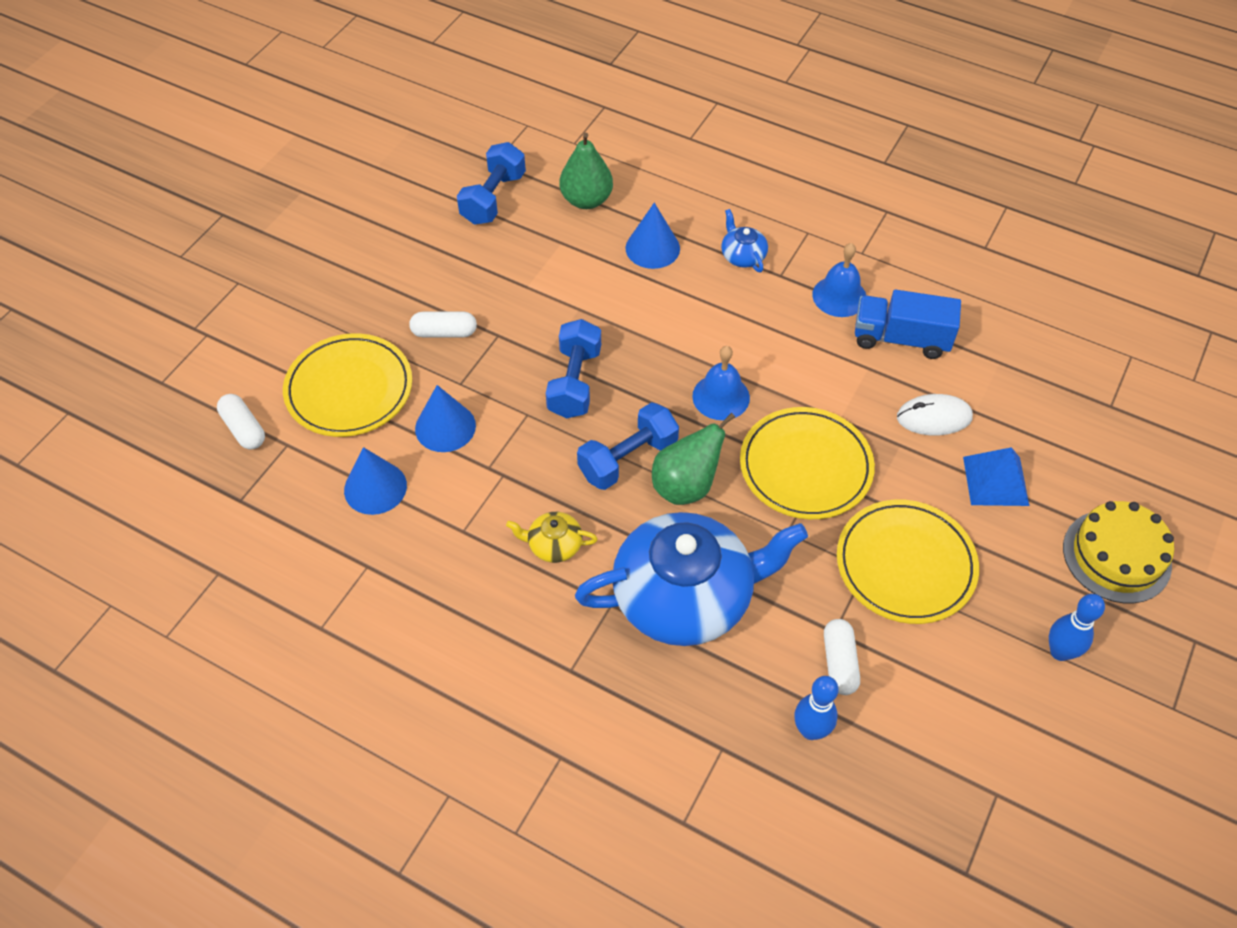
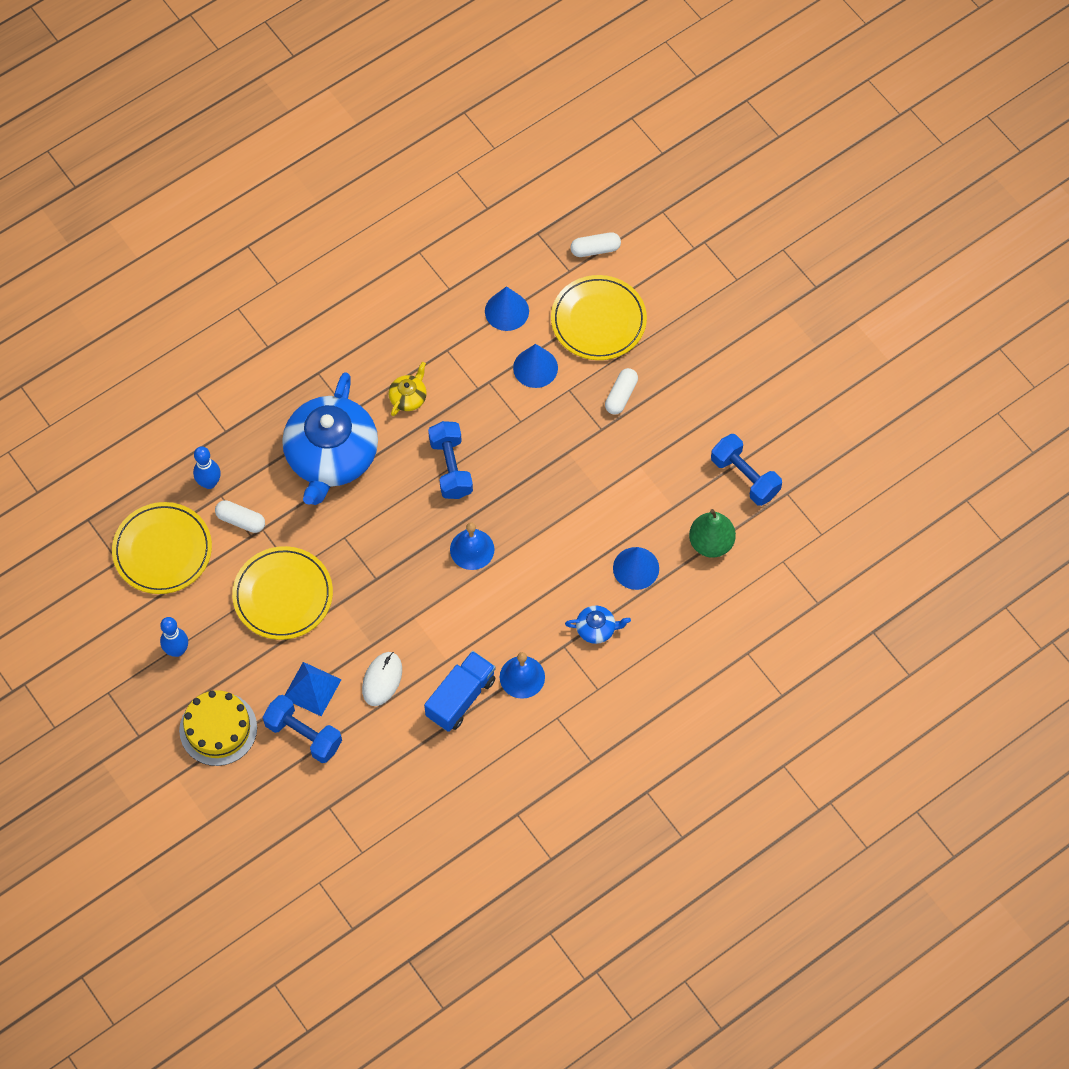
camera: 115 degrees right, 10 degrees up
(574, 382) = (533, 461): blue dumbbell -> blue dumbbell (304, 735)
(686, 486) = (411, 493): green pear -> none
(805, 467) = (387, 574): yellow plate -> yellow plate (162, 550)

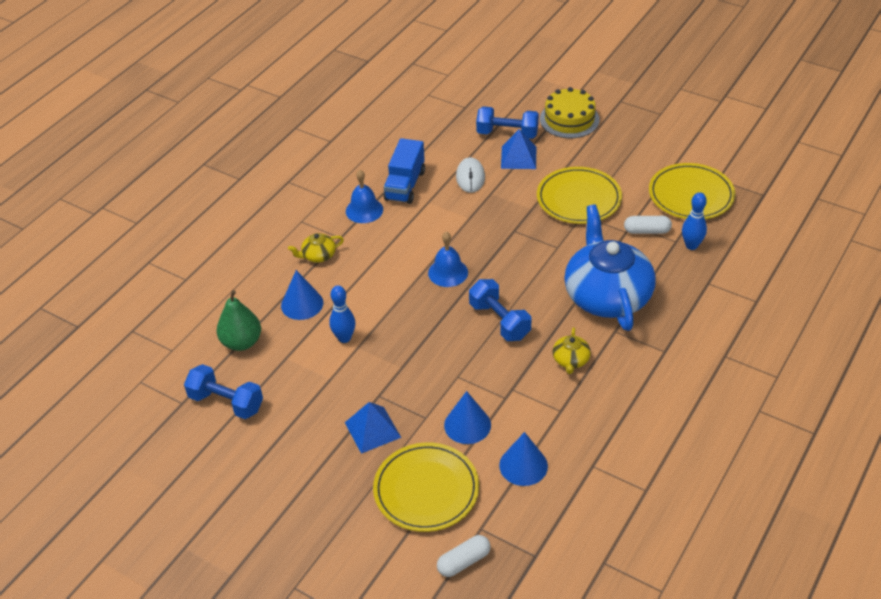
camera: 160 degrees right, 20 degrees down
(177, 650) = (631, 147): blue bowling pin -> blue bowling pin (344, 338)
(596, 628) = (318, 255): blue teapot -> yellow teapot
(621, 395) = (372, 430): white capsule -> blue pyramid

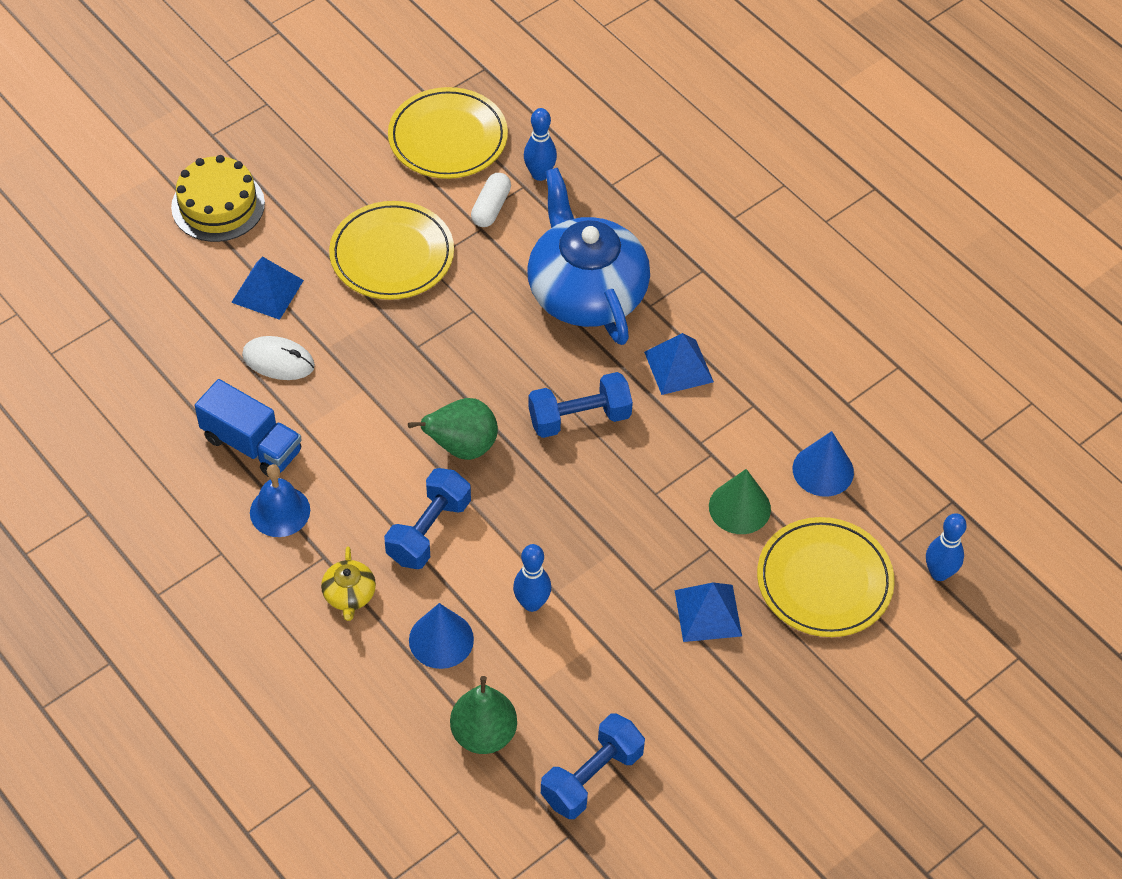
camera: 75 degrees left, 10 degrees up
(448, 272) = (462, 447): blue bell -> green pear
(464, 561) = (939, 573): white capsule -> blue bowling pin
(467, 425) = (739, 507): blue cone -> green cone
(507, 134) = (207, 287): blue dumbbell -> blue dumbbell (429, 531)
(571, 360) = (678, 367): yellow teapot -> blue pyramid
(607, 295) = (585, 291): blue teapot -> blue teapot turned 60 degrees clockwise

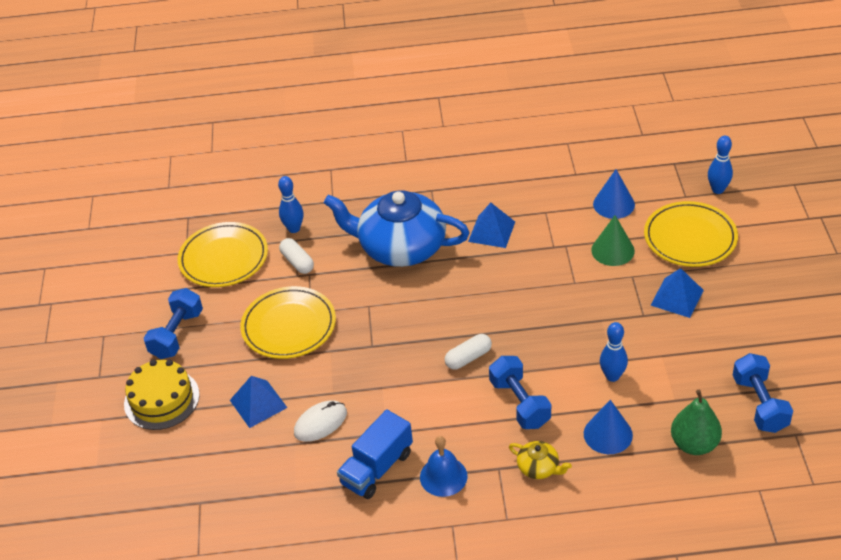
camera: 50 degrees left, 10 degrees down
(252, 445) = (377, 468): blue truck -> blue truck turned 150 degrees clockwise
(462, 447) = (468, 358): green pear -> white capsule
(579, 418) = (492, 292): blue dumbbell -> blue dumbbell (177, 334)

